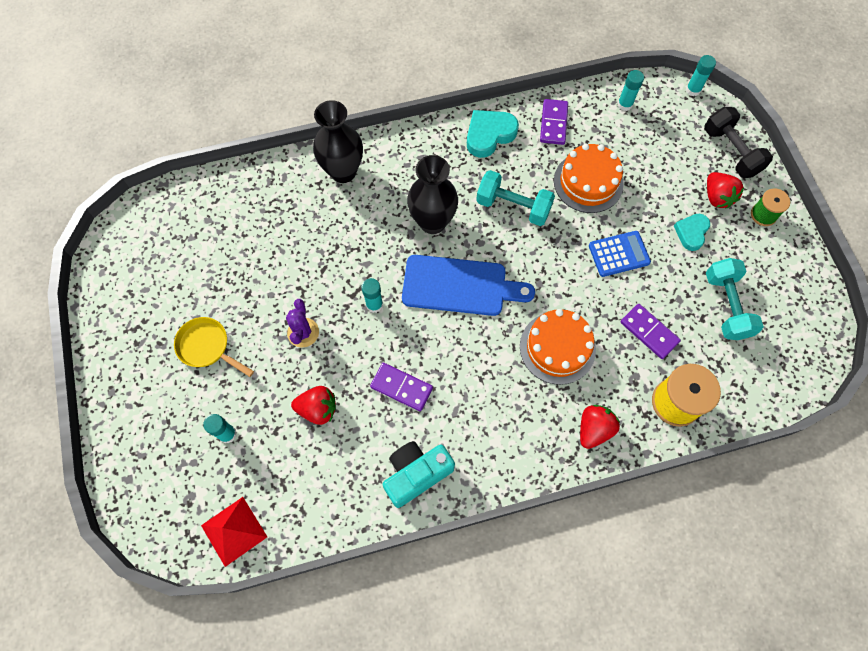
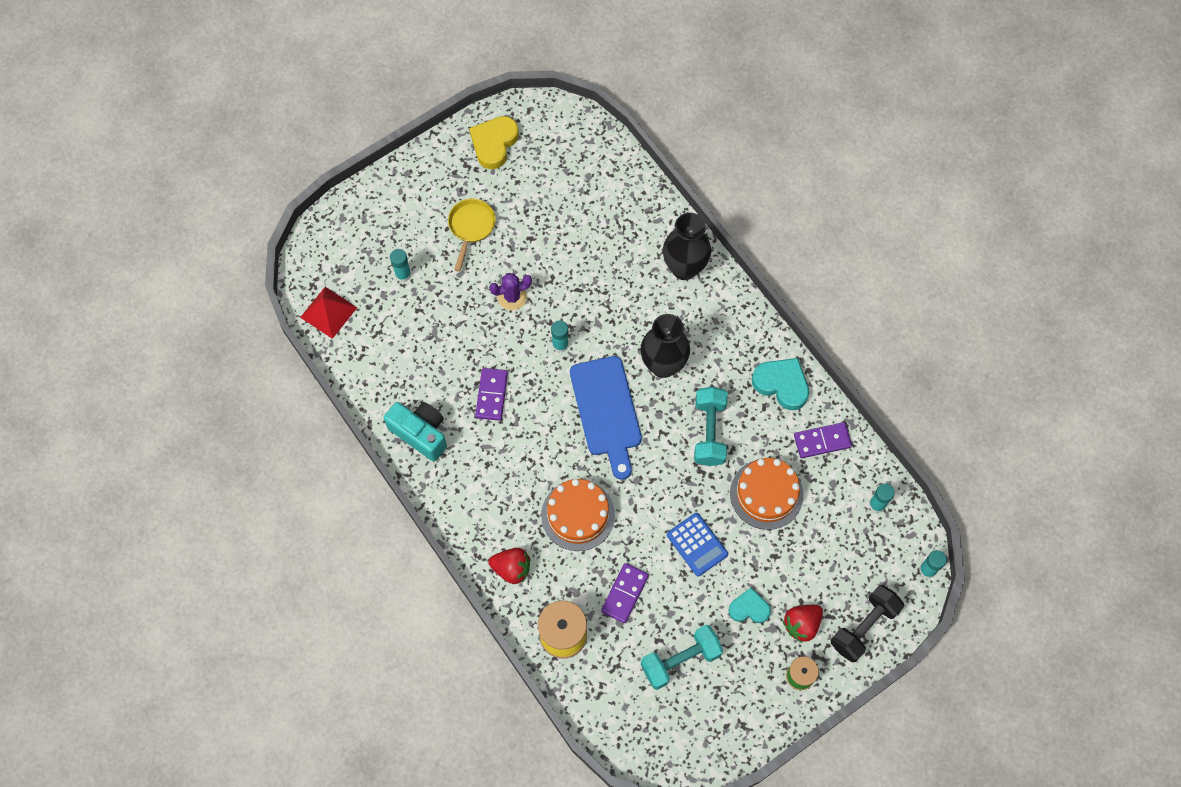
camera: 70 degrees right, 0 degrees up
(125, 294) = (494, 143): none -> yellow heart
(318, 409) = (448, 335): red strawberry -> none

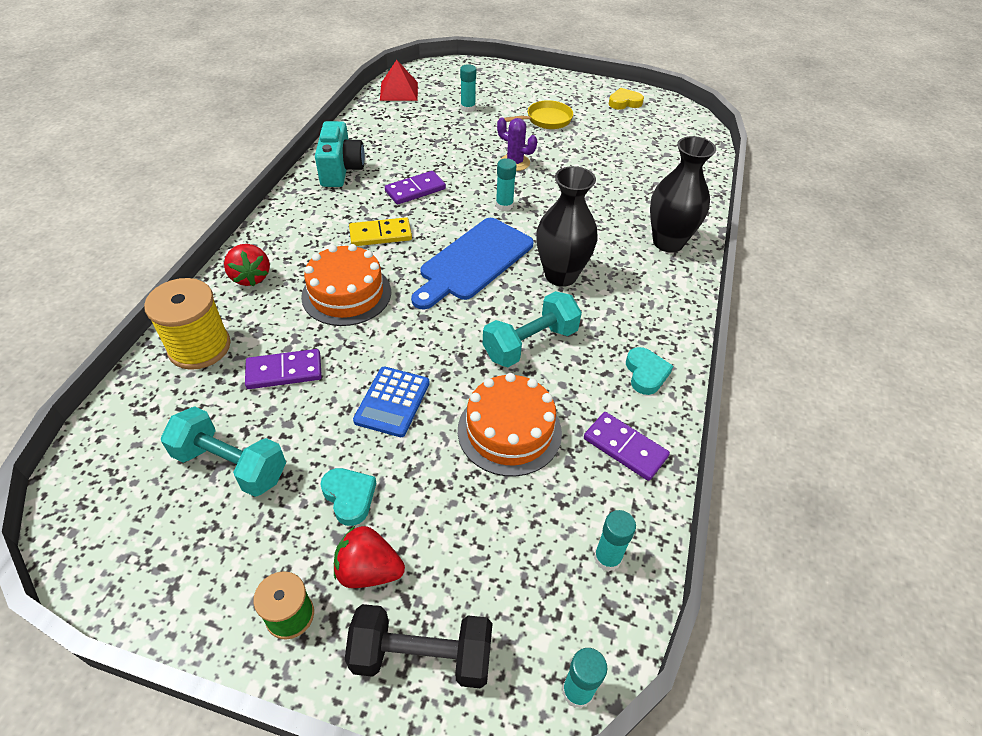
camera: 50 degrees right, 20 degrees down
(494, 143) = (624, 102): yellow heart -> yellow heart, size x0.66
(529, 454) = (380, 235): none -> yellow domino
(781, 384) = (646, 373): turquoise heart -> turquoise heart, size x0.66

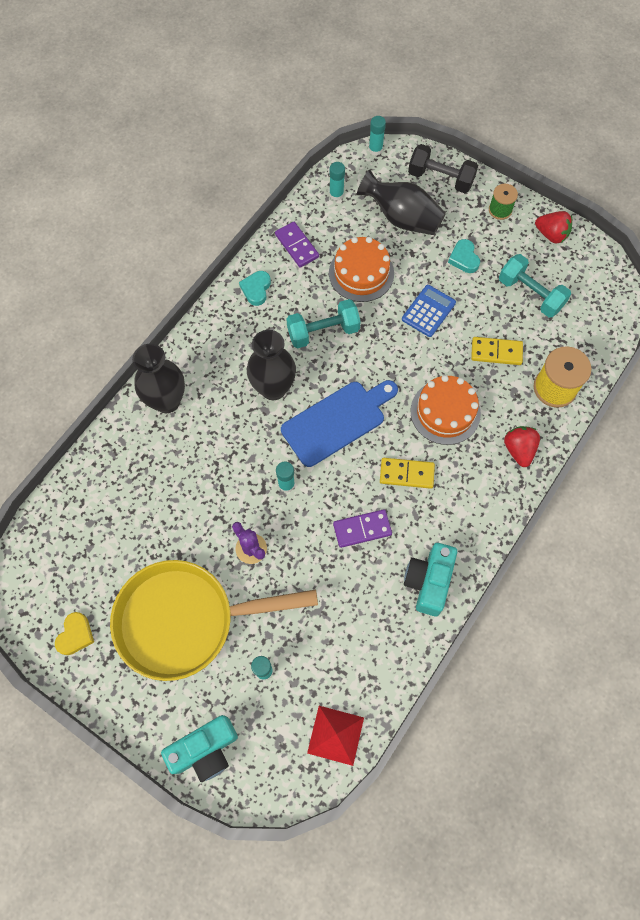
camera: 160 degrees left, 20 degrees up
(284, 371) = (496, 352): purple domino -> yellow domino
(369, 570) = (459, 219): red strawberry -> red strawberry (551, 235)
(474, 543) = (402, 218): none -> black vase
(492, 74) = (205, 750): none -> turquoise camera
(545, 120) = (185, 620): yellow pan -> yellow pan, size x2.21
(624, 102) = (75, 635): yellow heart -> yellow heart turned 75 degrees counterclockwise

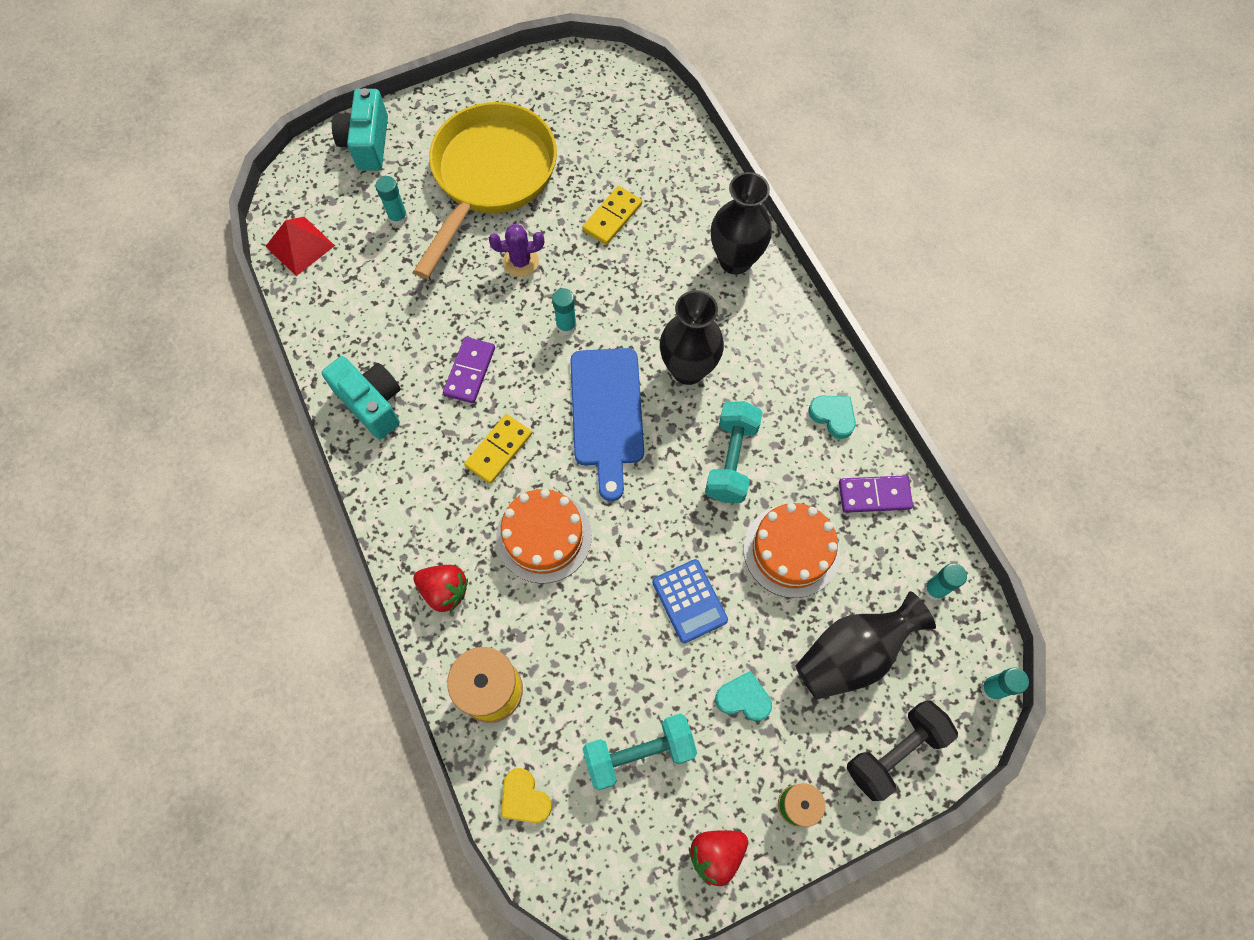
camera: 120 degrees right, 0 degrees up
(75, 635) = (538, 91): yellow heart -> yellow heart (524, 798)
(496, 352) = (583, 649): yellow domino -> yellow domino (612, 217)

